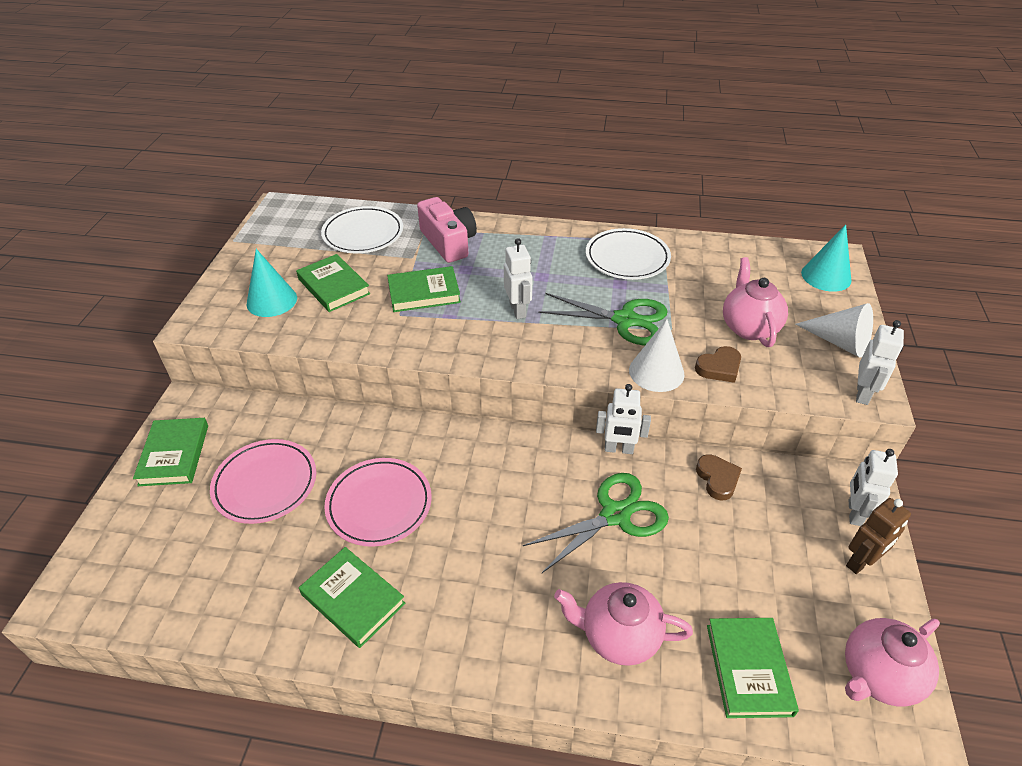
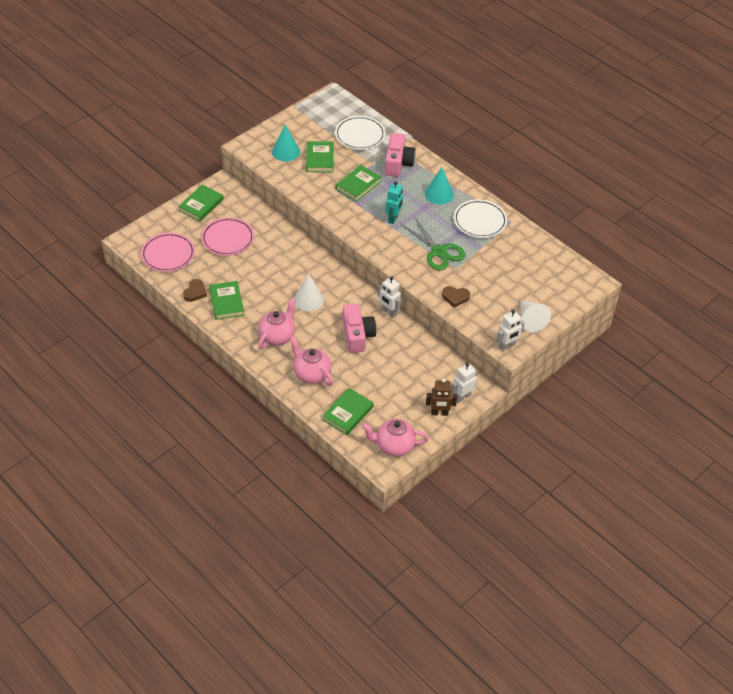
camera: 35 degrees right, 5 degrees up
(379, 504) = (265, 274): pink plate -> pink plate (168, 254)
(424, 293) = (358, 185): green book -> green book turned 75 degrees counterclockwise
(518, 310) = (393, 218): white robot -> turquoise robot
(615, 515) = (357, 335): green scissors -> pink camera
(656, 372) = (424, 282): white cone -> white cone (308, 299)
(717, 479) = (418, 349): brown heart -> brown heart (195, 292)
(749, 327) = (495, 289): pink teapot -> pink teapot (277, 336)
(826, 276) = (573, 288): turquoise cone -> turquoise cone (439, 194)

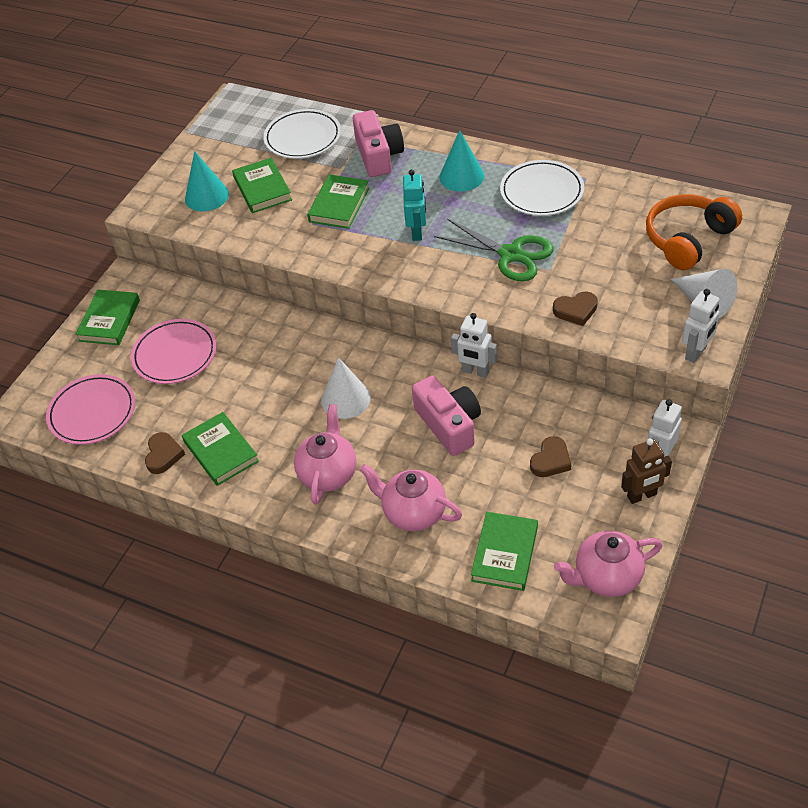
camera: 15 degrees left, 0 degrees up
(401, 376) = (551, 460): none -> brown heart
(546, 281) = (688, 239): none -> orange headphones

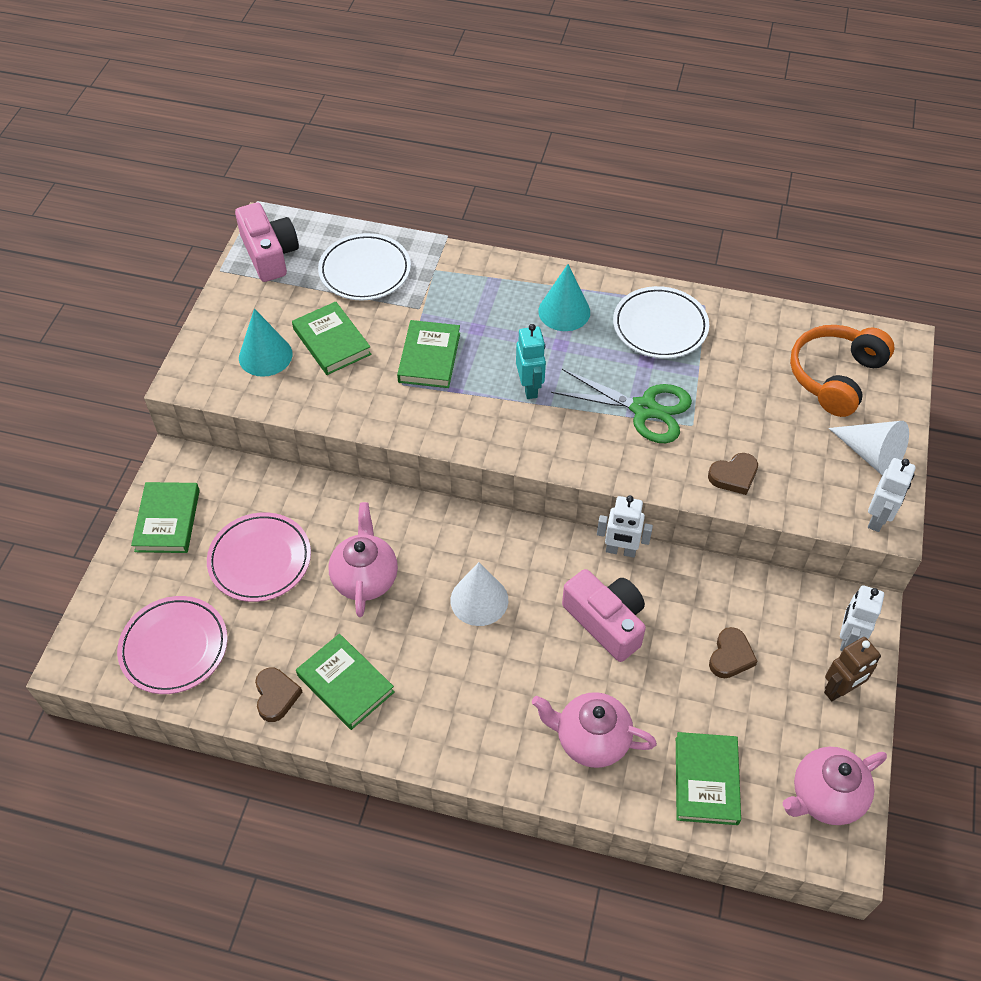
camera: 15 degrees left, 5 degrees up
(328, 474) = (481, 700): pink teapot -> pink teapot (365, 578)
(378, 155) = (460, 290): pink camera -> pink camera (269, 254)

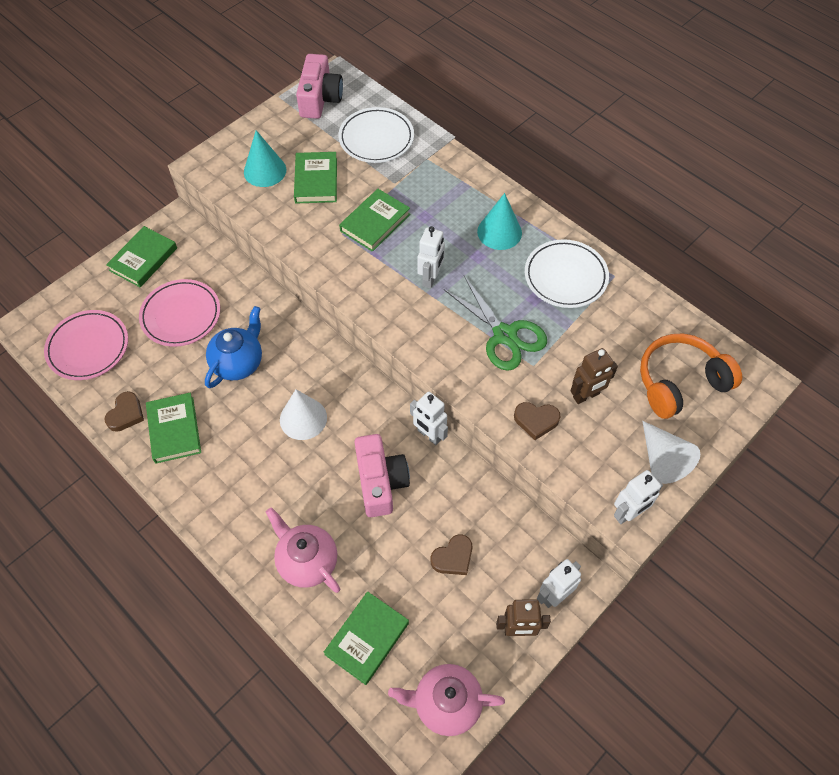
camera: 30 degrees right, 5 degrees up
(365, 578) = (238, 363): pink teapot -> blue teapot
(530, 388) = (431, 278): turquoise robot -> white robot
(762, 430) = (586, 396): none -> brown robot

